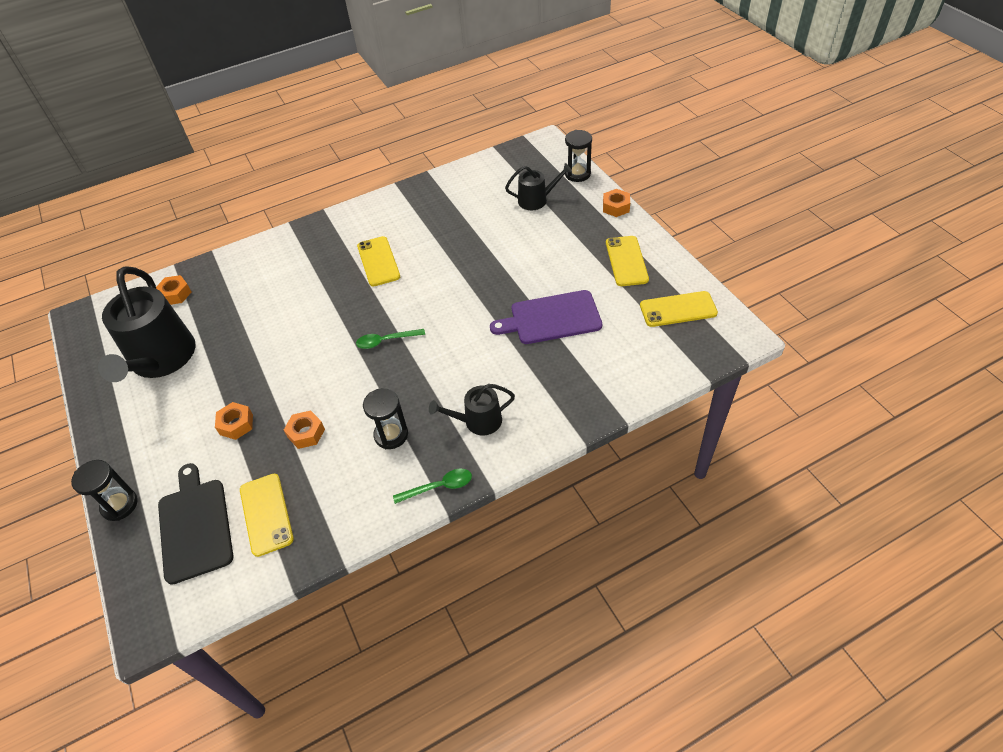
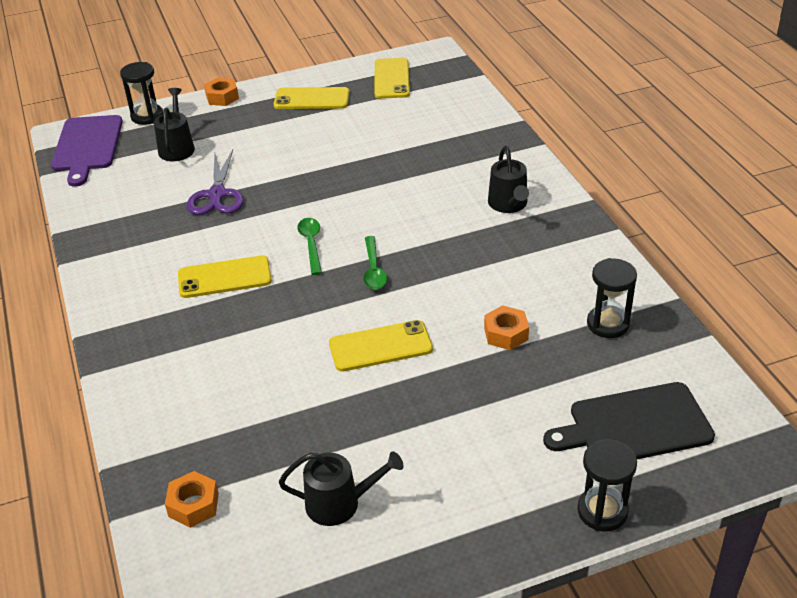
camera: 85 degrees left, 10 degrees down
(161, 359) = (339, 503): black watering can -> black watering can, size x0.51
(236, 424) = (482, 400): orange nut -> none
(266, 514) = (619, 361): yellow phone -> yellow phone (380, 346)
(391, 435) = (518, 265): black hourglass -> black hourglass (608, 324)
(439, 487) = (588, 232): green spoon -> green spoon (311, 244)
(476, 235) = (217, 195): none -> purple scissors
(551, 318) = (377, 150): purple cutting board -> purple cutting board (87, 146)

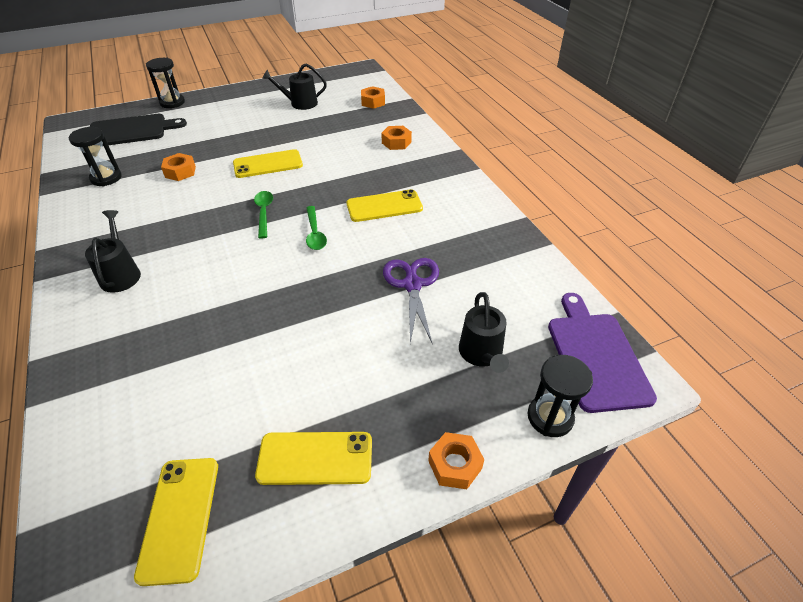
camera: 175 degrees right, 5 degrees up
(178, 389) = (396, 142): none -> orange nut

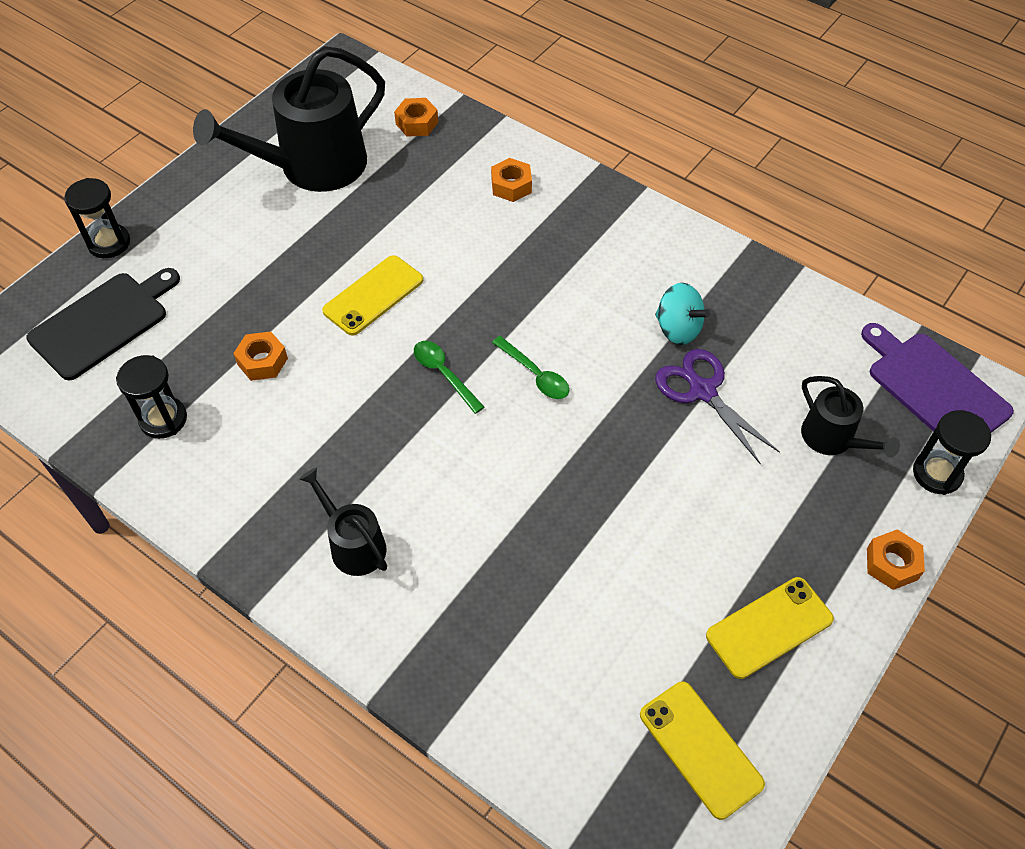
camera: 30 degrees left, 10 degrees up
(300, 103) = (313, 166): black watering can -> black watering can, size x1.98
(384, 206) = (582, 296): yellow phone -> none
(429, 245) = (678, 329): none -> turquoise spinning top

